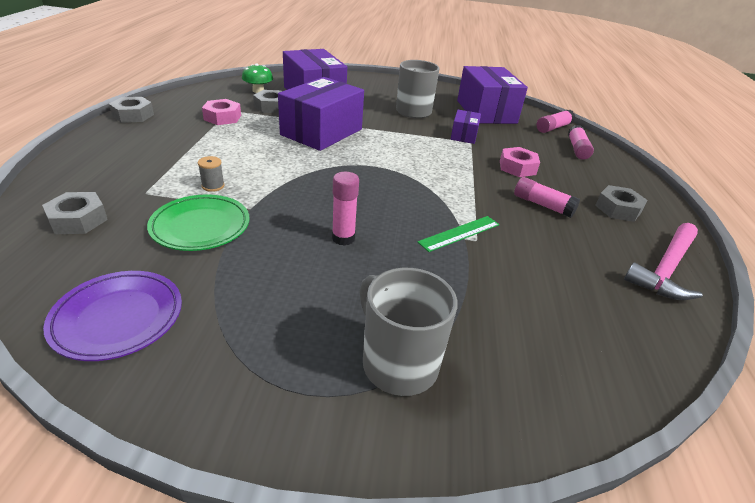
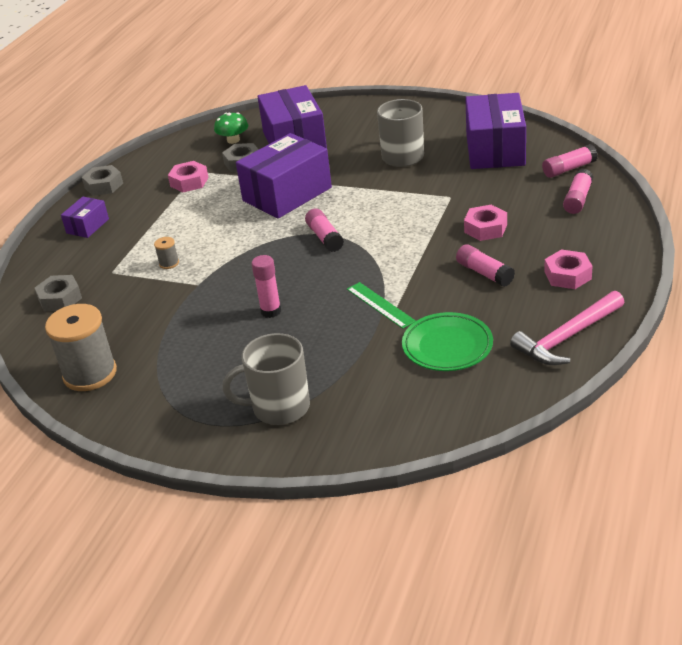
camera: 20 degrees right, 0 degrees up
(118, 318) = (90, 374): purple plate -> grey spool
(200, 227) = (154, 303): green plate -> green plate (447, 346)
(372, 168) = (324, 237): none -> pink glue stick
(398, 363) = (279, 407): grey mug -> grey mug turned 75 degrees counterclockwise
(459, 233) = (380, 305): green ruler -> green ruler turned 75 degrees clockwise
(464, 135) = (447, 188): purple box -> purple box (87, 226)
(618, 209) = (567, 275): grey nut -> pink nut

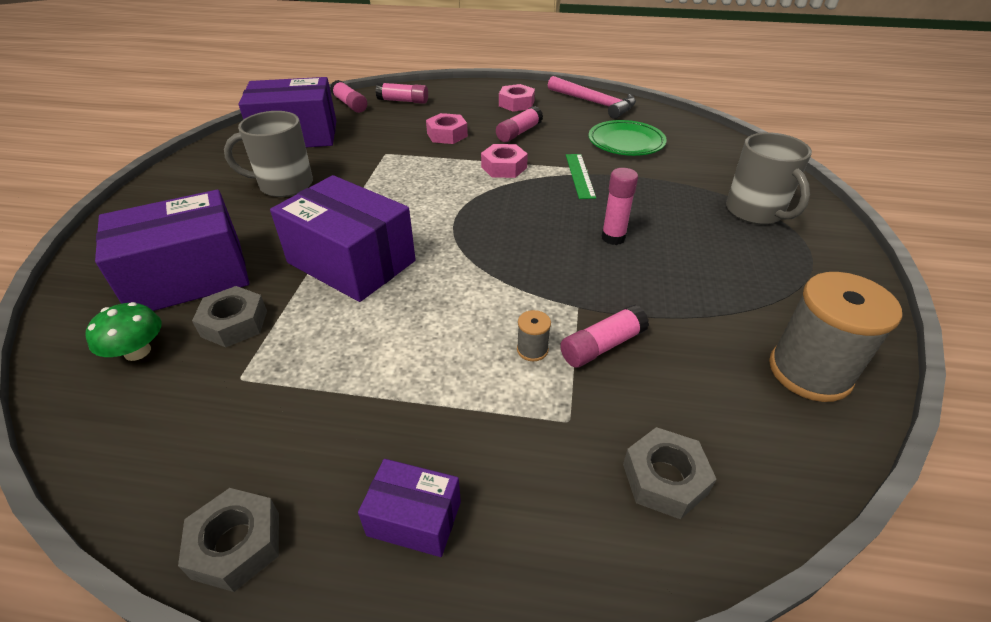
camera: 105 degrees left, 5 degrees up
(189, 182) = (275, 382): pink nut -> pink nut (504, 167)
(324, 237) = (461, 219): pink glue stick -> pink glue stick (602, 346)
(380, 305) = (580, 175): green ruler -> green ruler turned 45 degrees counterclockwise

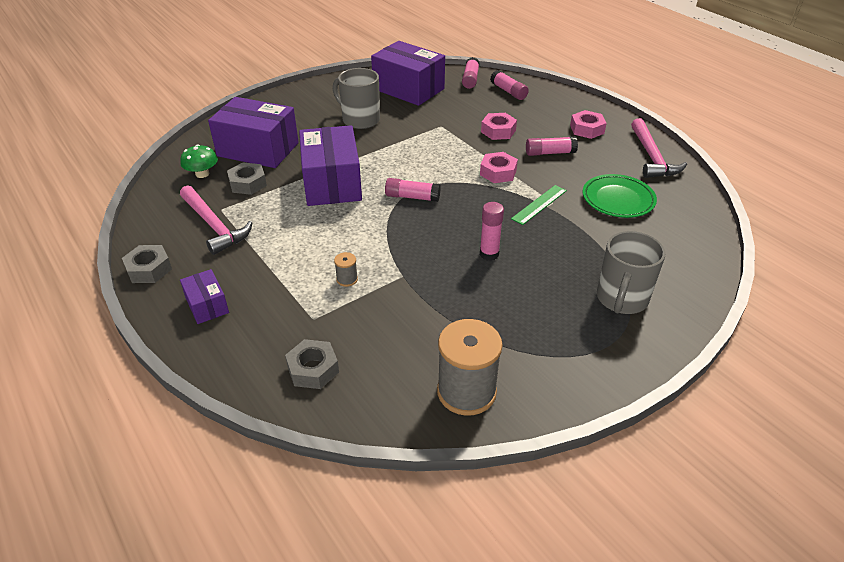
camera: 45 degrees right, 0 degrees up
(261, 406) = (214, 226): none -> pink hammer
(602, 346) = (381, 301): pink glue stick -> pink glue stick (412, 197)

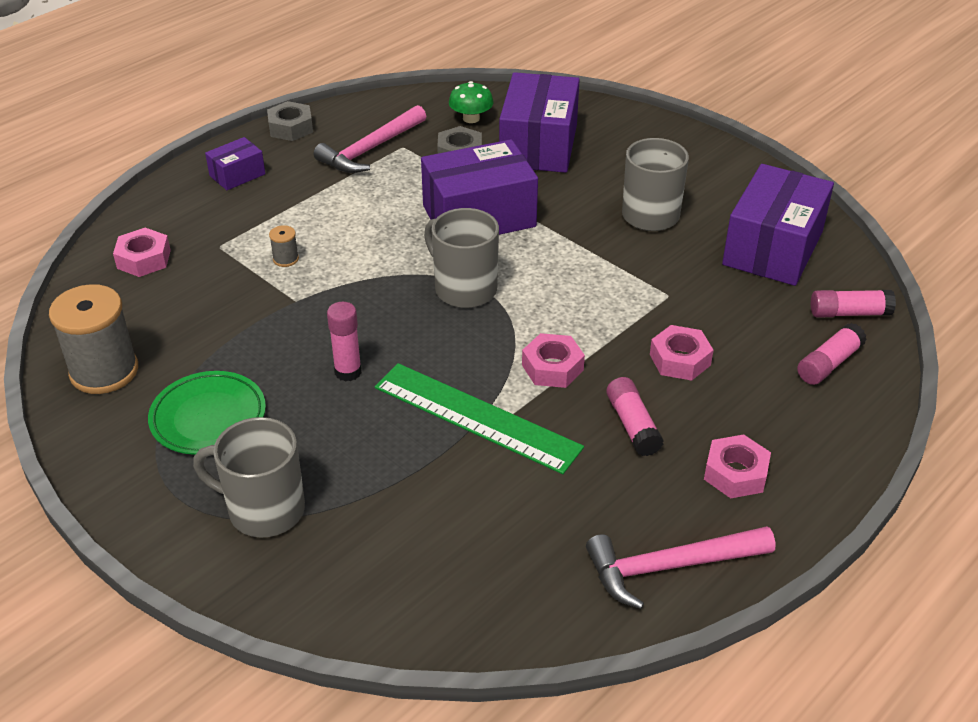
camera: 80 degrees right, 0 degrees up
(313, 369) = (144, 259): grey nut -> pink nut
(412, 197) = (464, 289): pink glue stick -> grey mug
(539, 204) = (476, 417): green ruler -> green ruler, size x1.83
(618, 200) = (513, 512): green plate -> green plate (208, 418)

